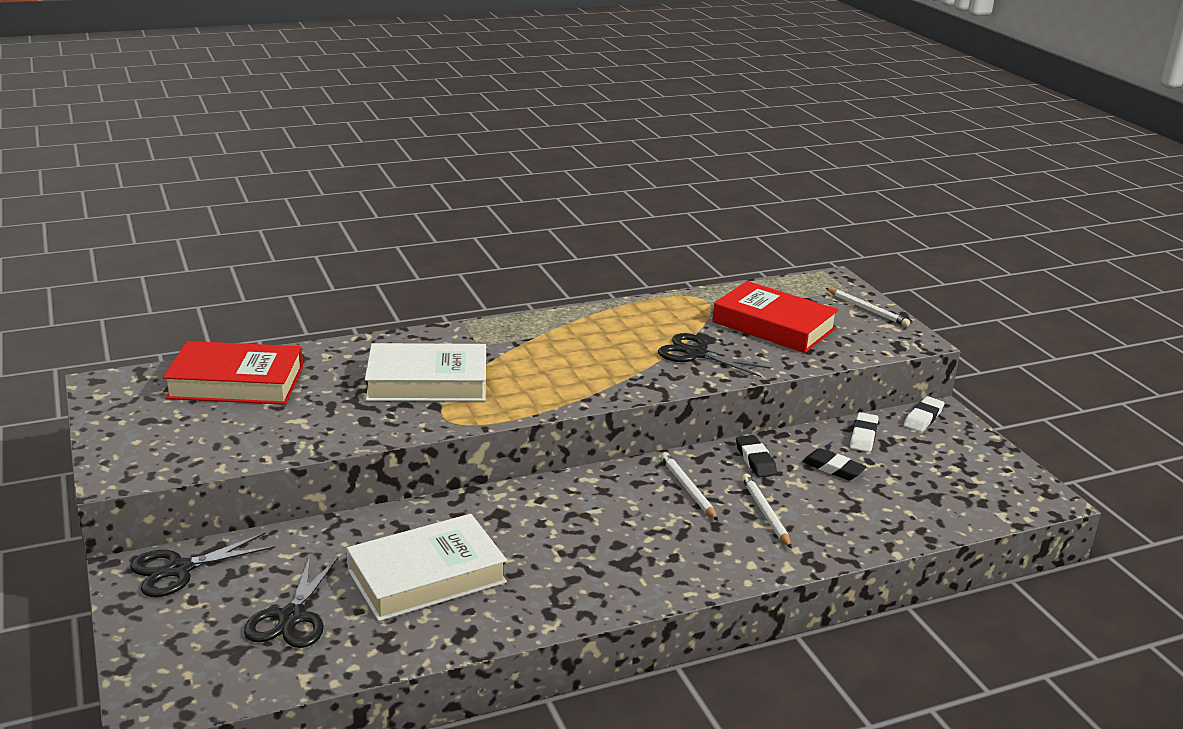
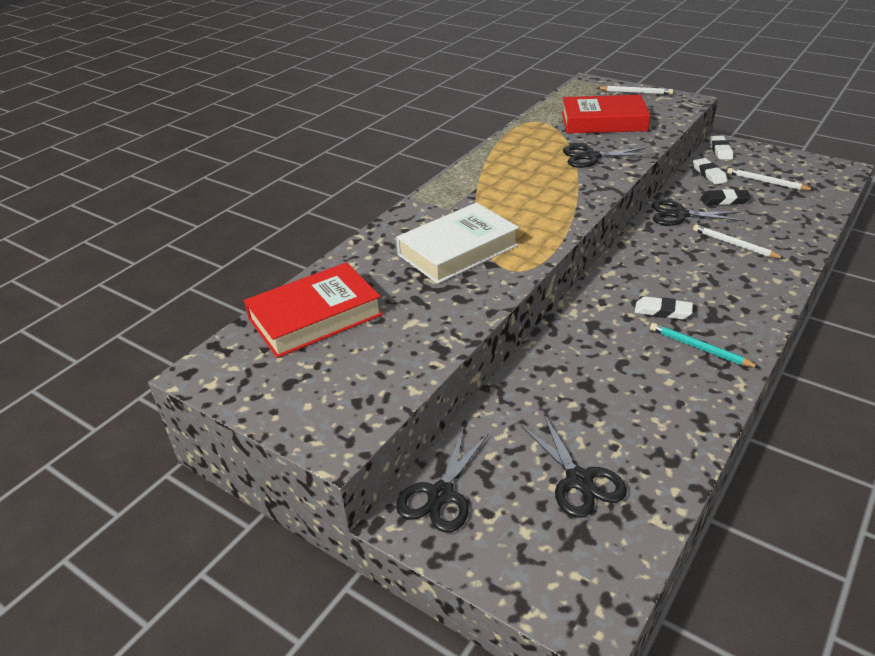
camera: 30 degrees left, 10 degrees up
(427, 576) = (618, 394): white book -> none
(563, 580) = (699, 348): none -> turquoise pencil
(582, 534) = (662, 311): none -> white eraser
(688, 489) = (672, 251): white pencil -> white pencil (766, 182)
(755, 460) = (679, 215): black eraser -> black scissors

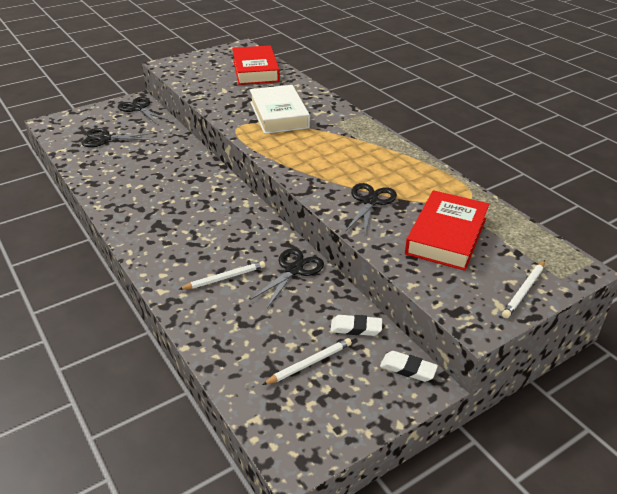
camera: 110 degrees right, 0 degrees up
(662, 311) = (185, 207): white eraser -> none
(699, 348) = (139, 206): turquoise pencil -> none
(725, 200) = (296, 311): black eraser -> none

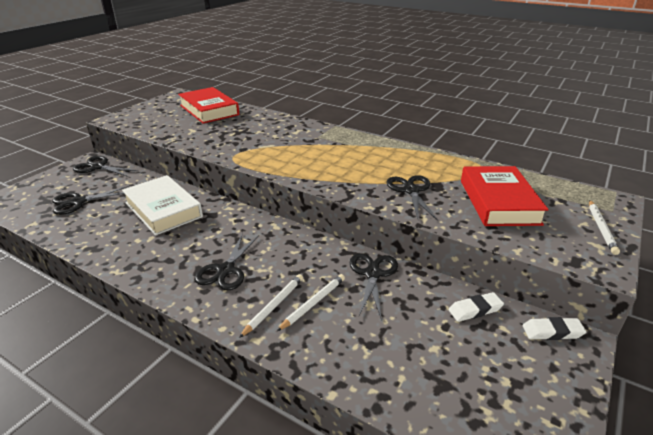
camera: 25 degrees left, 5 degrees down
(177, 230) = (225, 270): none -> black scissors
(279, 115) = (263, 140): white book -> white book (163, 210)
(309, 363) = (468, 361): white pencil -> white pencil (274, 306)

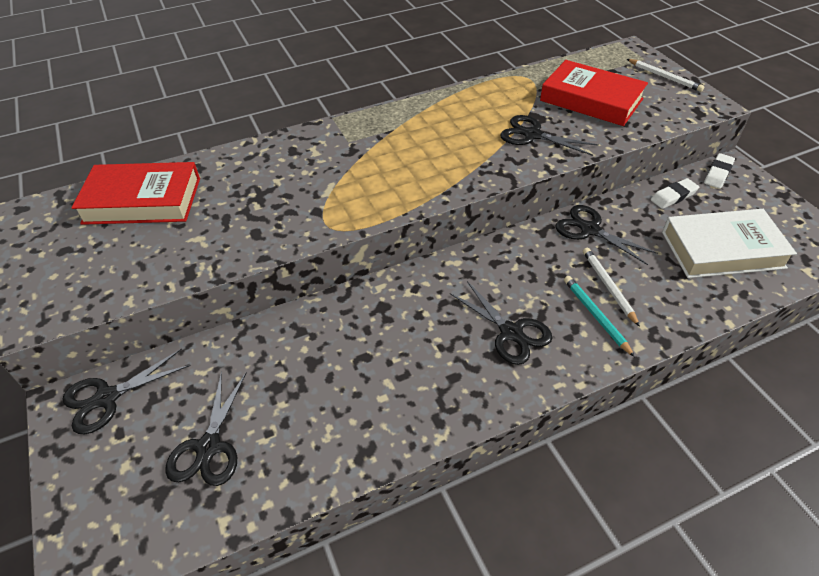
camera: 55 degrees left, 15 degrees up
(163, 210) = (327, 351): white book -> white book (722, 249)
(274, 306) = (595, 316): white pencil -> turquoise pencil
(475, 310) = (673, 196): white eraser -> white eraser turned 45 degrees clockwise

